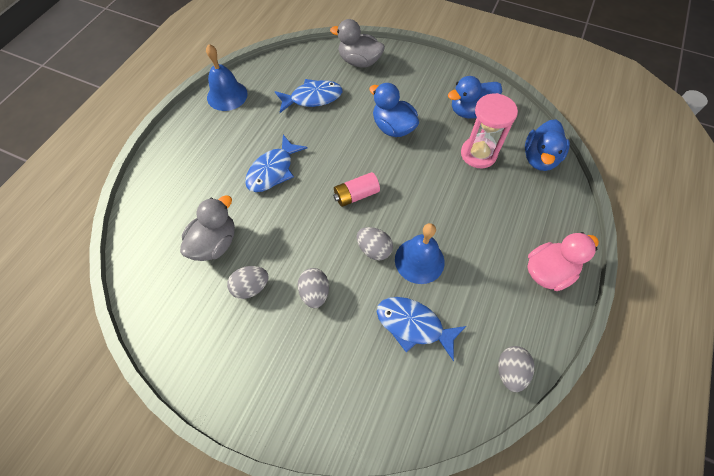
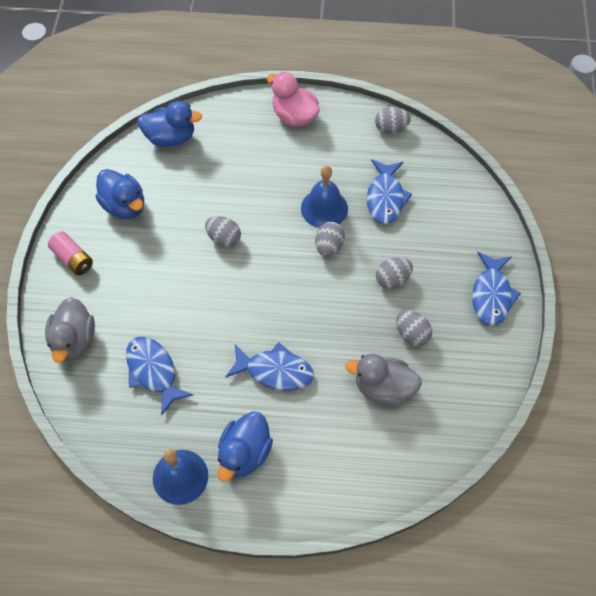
camera: 110 degrees left, 0 degrees up
(253, 386) = (491, 295): none -> blue fish
(356, 195) = (275, 280): pink battery -> pink battery (73, 259)
(393, 127) = (172, 272): blue duck -> blue duck (244, 453)
(413, 170) = (224, 238): none -> grey egg
(478, 154) = (183, 187): pink hourglass -> none

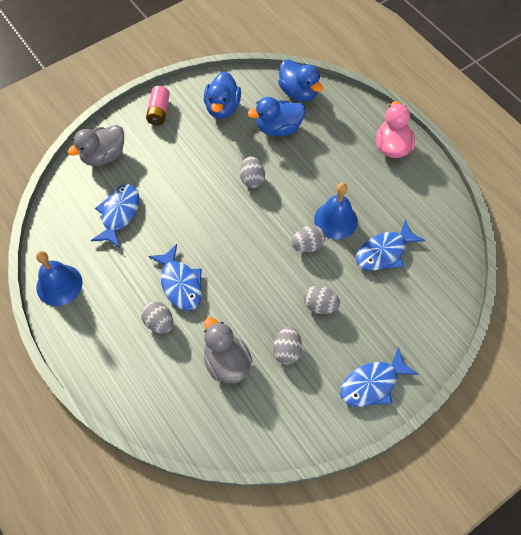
camera: 50 degrees right, 0 degrees up
(244, 453) = (105, 310): blue duck -> blue duck (278, 128)
(390, 128) = (448, 212): grey egg -> grey egg (159, 323)

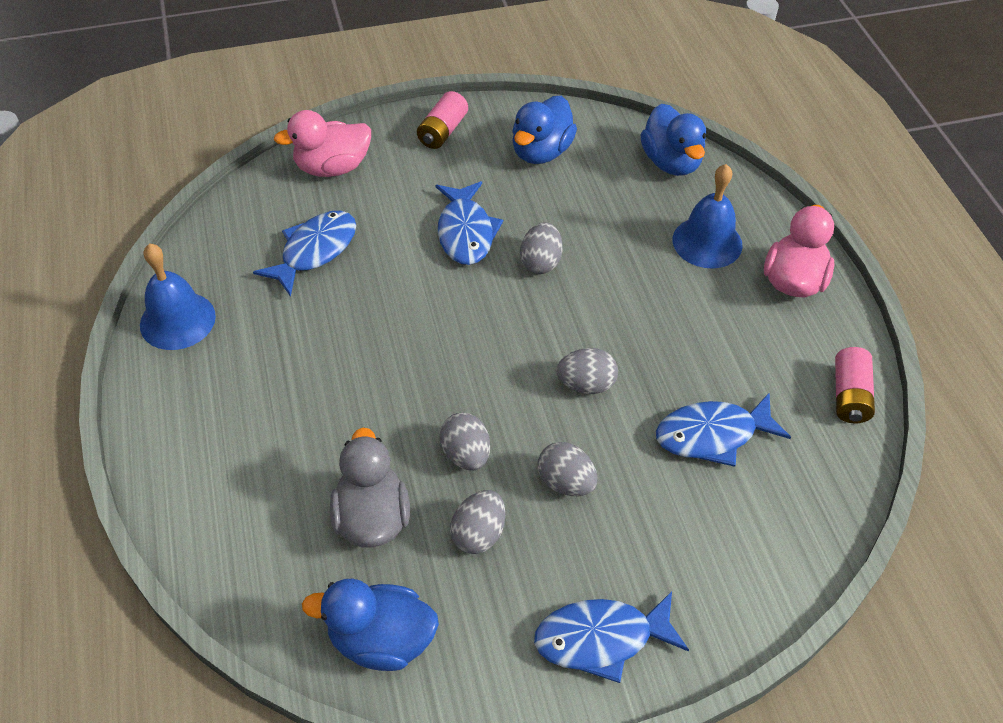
camera: 20 degrees right, 10 degrees down
(104, 156) = (332, 167): grey duck -> pink duck
(159, 323) = (296, 422): grey egg -> grey egg (466, 454)
(180, 283) = (356, 376): blue fish -> blue fish (465, 232)
(278, 128) = (616, 203): blue duck -> blue duck (381, 640)
(335, 220) = (650, 361): blue bell -> blue bell (707, 242)
(444, 205) = (849, 395): none -> pink battery

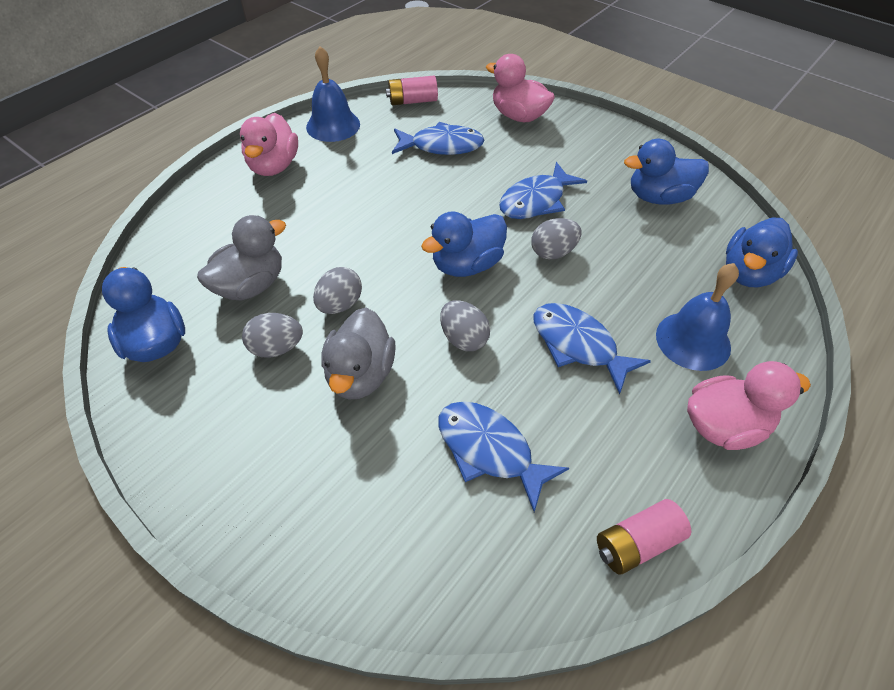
camera: 55 degrees right, 0 degrees up
(193, 409) = (274, 166): none -> pink duck
(443, 131) = (612, 143): pink battery -> pink battery (413, 101)
(500, 330) = (467, 265): none -> blue duck
(566, 482) = (360, 374): grey egg -> grey duck
(601, 639) = (230, 474): blue fish -> blue fish (578, 345)

